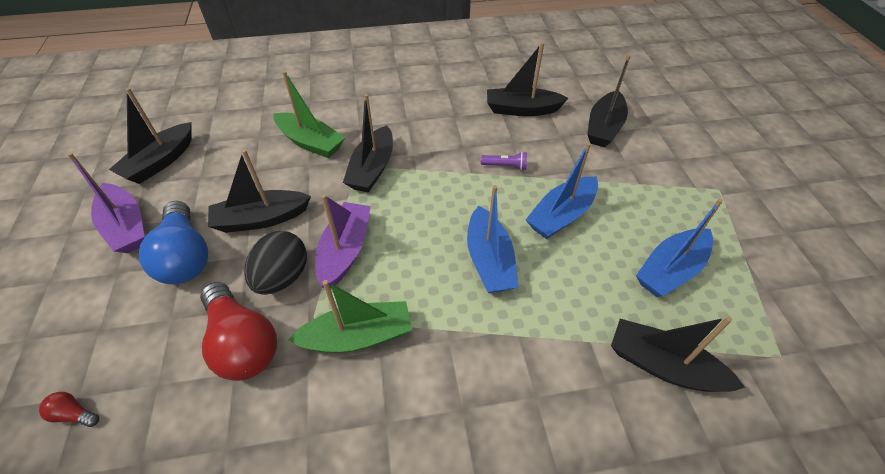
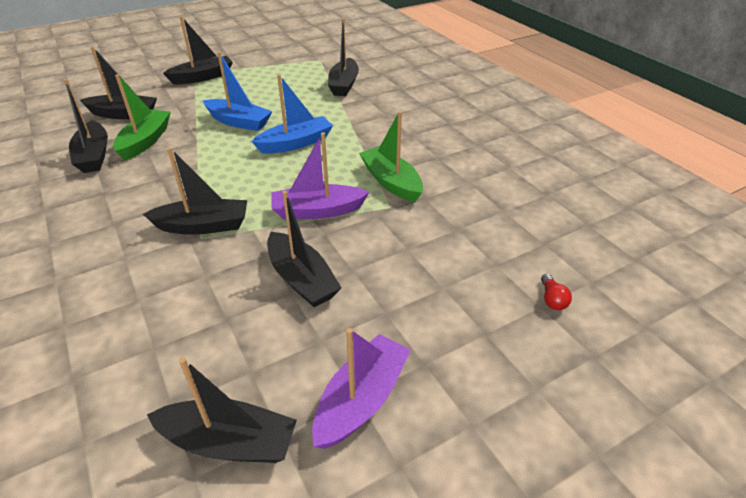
camera: 110 degrees left, 10 degrees down
(185, 256) = (375, 315): blue light bulb -> none
(242, 343) = (433, 234): red light bulb -> none
(282, 277) = (363, 236): black egg -> none
(310, 142) = (162, 289): green boat -> green boat (145, 141)
(505, 166) = (185, 152): purple flashlight -> none
(670, 270) = (275, 85): blue boat -> none
(702, 195) = (202, 77): none -> black boat

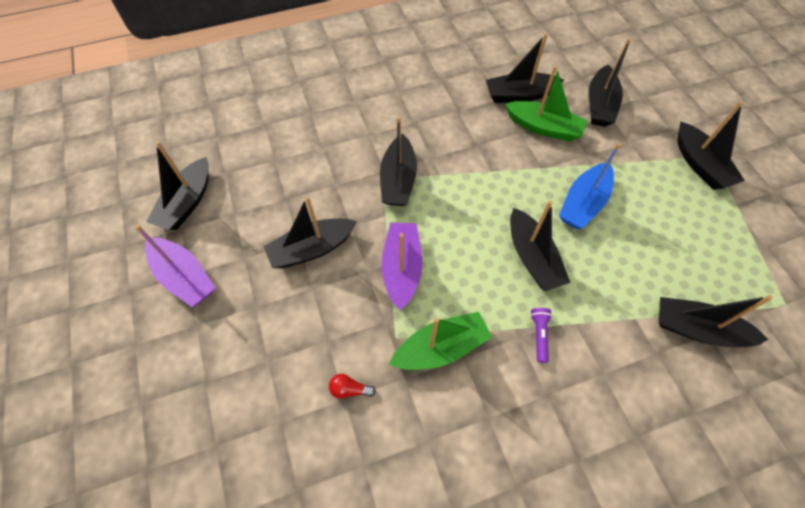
camera: 100 degrees right, 20 degrees up
(295, 143) = (532, 257): blue boat -> black boat
(365, 139) = (539, 335): none -> purple flashlight
(552, 299) = (219, 461): red light bulb -> red light bulb (349, 389)

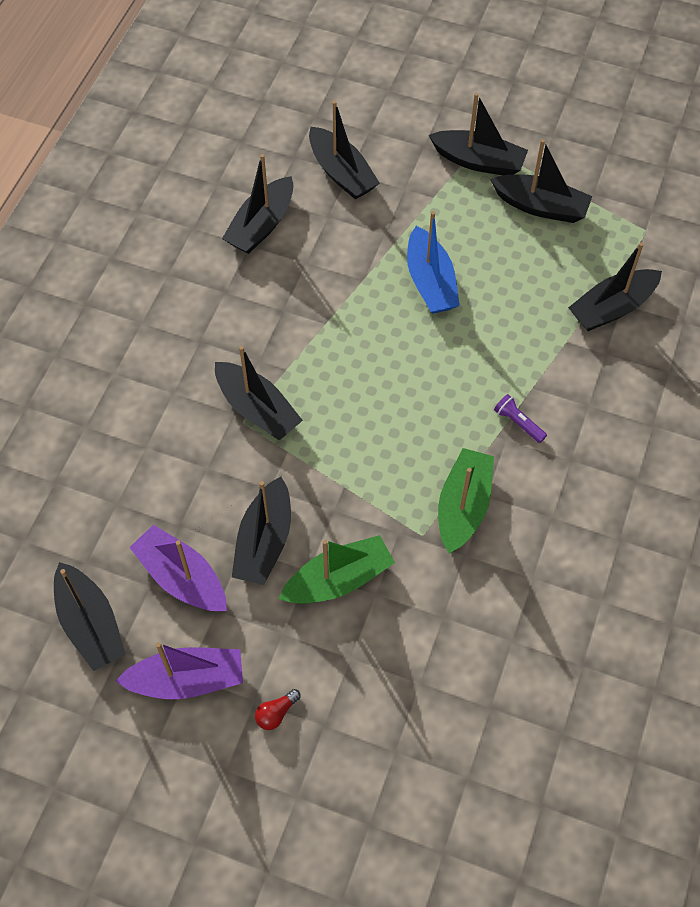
camera: 50 degrees left, 0 degrees up
(349, 389) = (437, 607): red light bulb -> red light bulb (276, 713)
(402, 269) = (359, 479): purple boat -> purple boat (182, 578)
(532, 257) = (444, 367): black boat -> black boat (540, 206)
(543, 127) = (320, 240): green boat -> green boat (338, 580)

